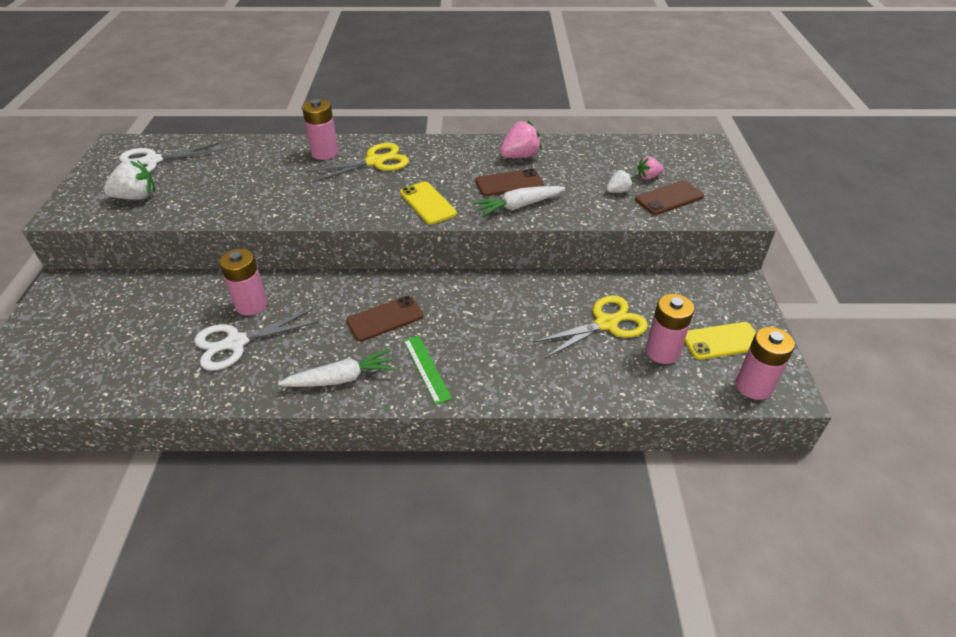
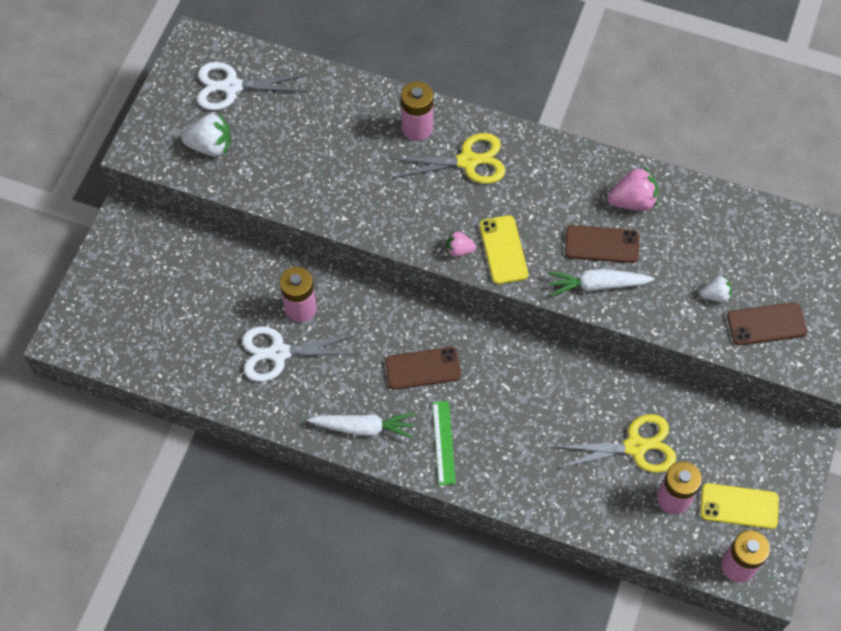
camera: 20 degrees right, 20 degrees up
(648, 177) = (762, 282): pink strawberry -> pink strawberry (459, 250)

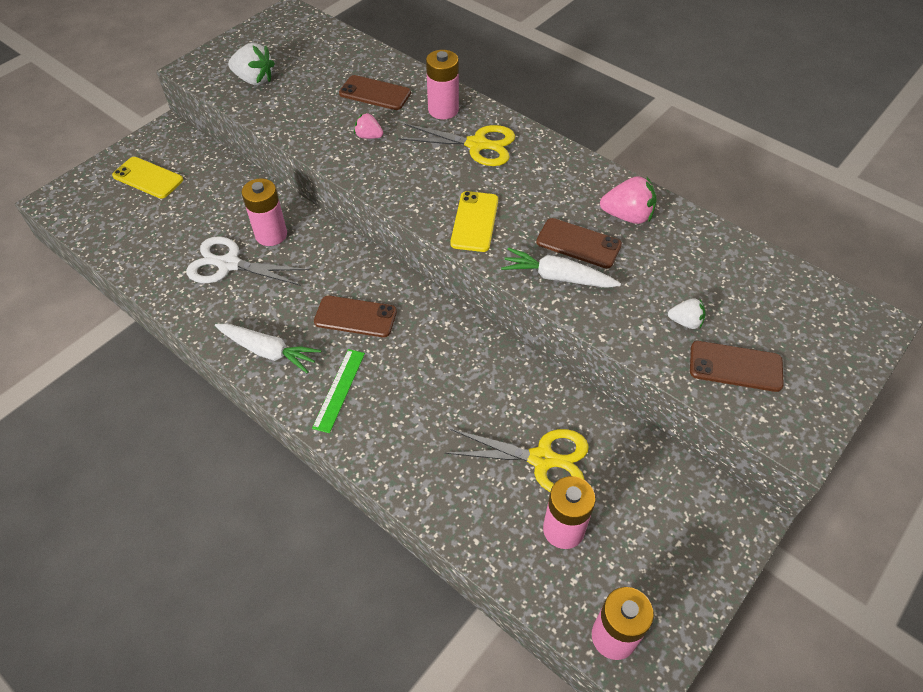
camera: 20 degrees right, 10 degrees down
(232, 87) = (299, 46): white scissors -> none
(341, 127) = (375, 93): none -> brown phone
(459, 250) = (430, 210): pink strawberry -> pink strawberry (369, 136)
(739, 506) = (640, 565): yellow phone -> yellow phone (148, 178)

